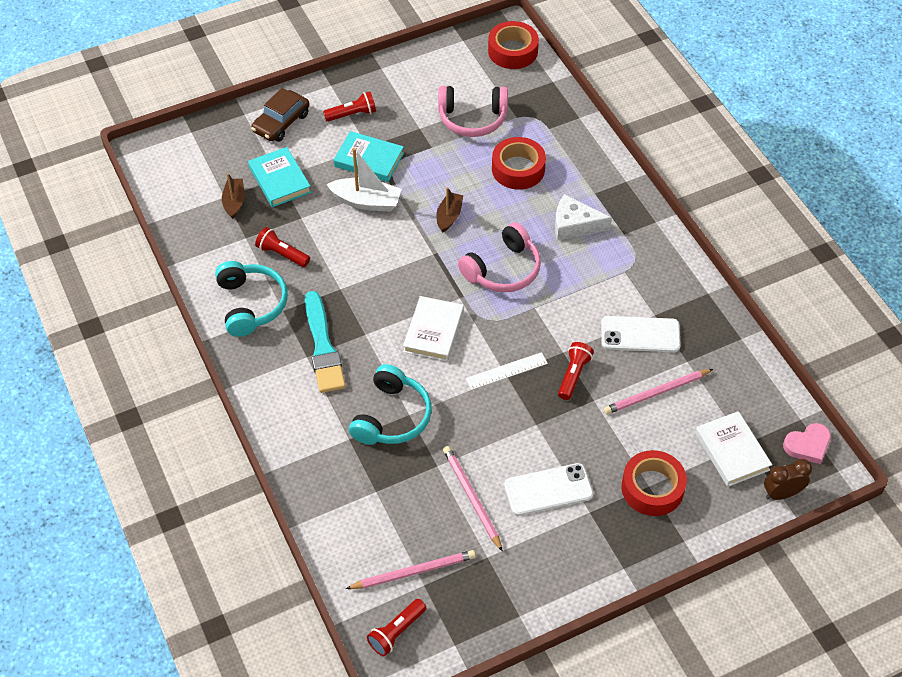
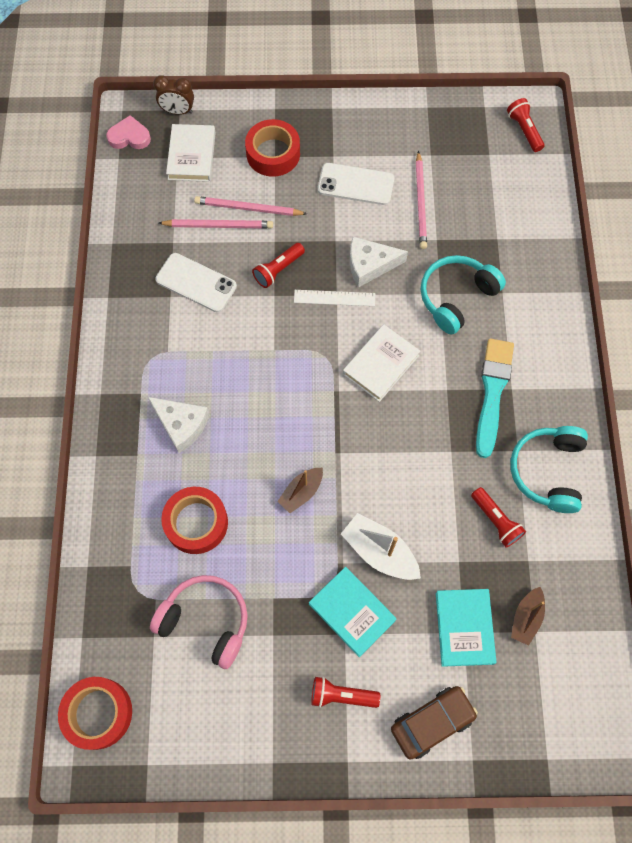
camera: 155 degrees left, 15 degrees up
(396, 632) = (524, 130): red flashlight -> red flashlight turned 90 degrees counterclockwise
(414, 572) = (493, 166): pink pencil -> pink pencil (248, 208)
(490, 414) = (370, 265): none -> white cheese
(503, 270) = (281, 403): pink headphones -> none

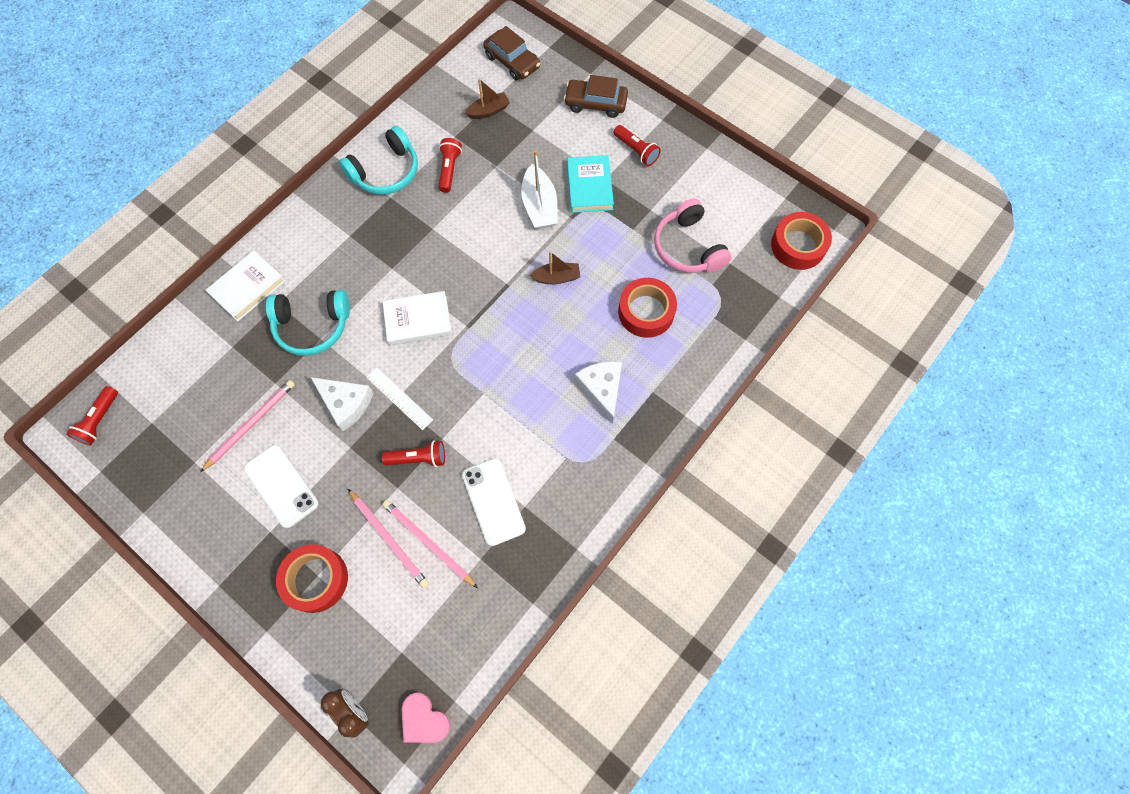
camera: 140 degrees left, 0 degrees up
(192, 156) = (386, 642): white book -> white book (247, 287)
(464, 628) = (530, 131): turquoise book -> none
(492, 392) = (364, 243): turquoise brush -> none
(564, 703) = (512, 61): none -> brown car

